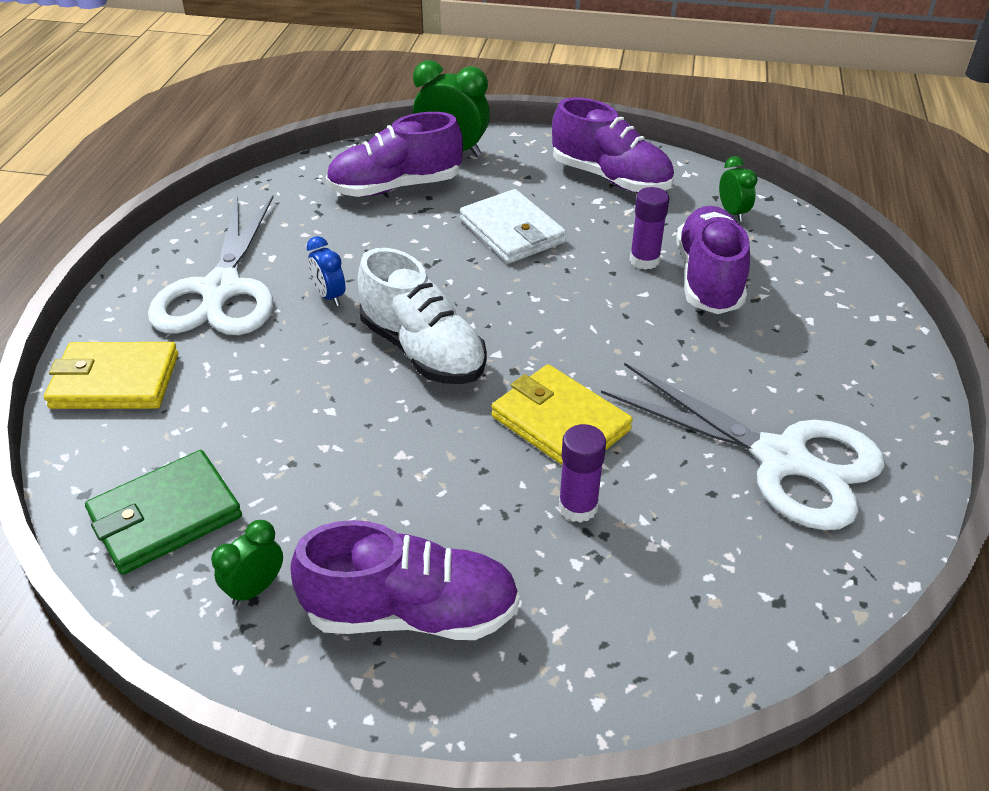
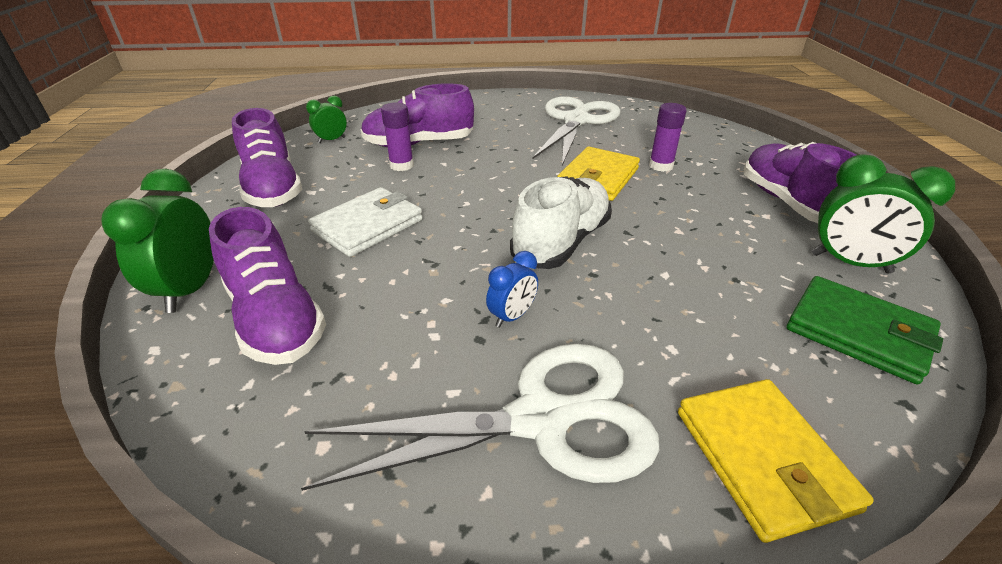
camera: 105 degrees left, 5 degrees down
(255, 588) = (850, 263): green clock -> green clock, size x1.78
(610, 178) = (273, 188): purple shoe -> purple shoe turned 135 degrees clockwise

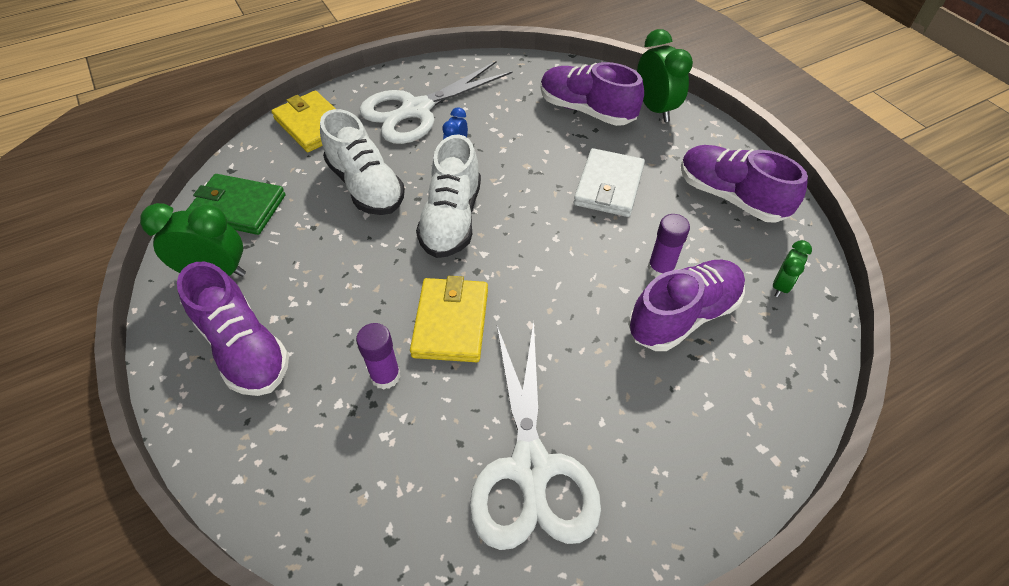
camera: 155 degrees right, 15 degrees up
(661, 307) = (366, 186): none -> white shoe

